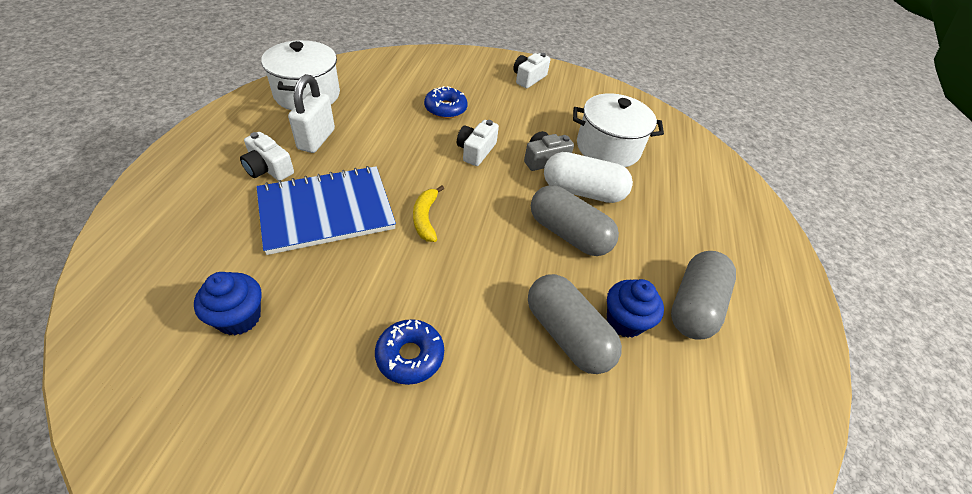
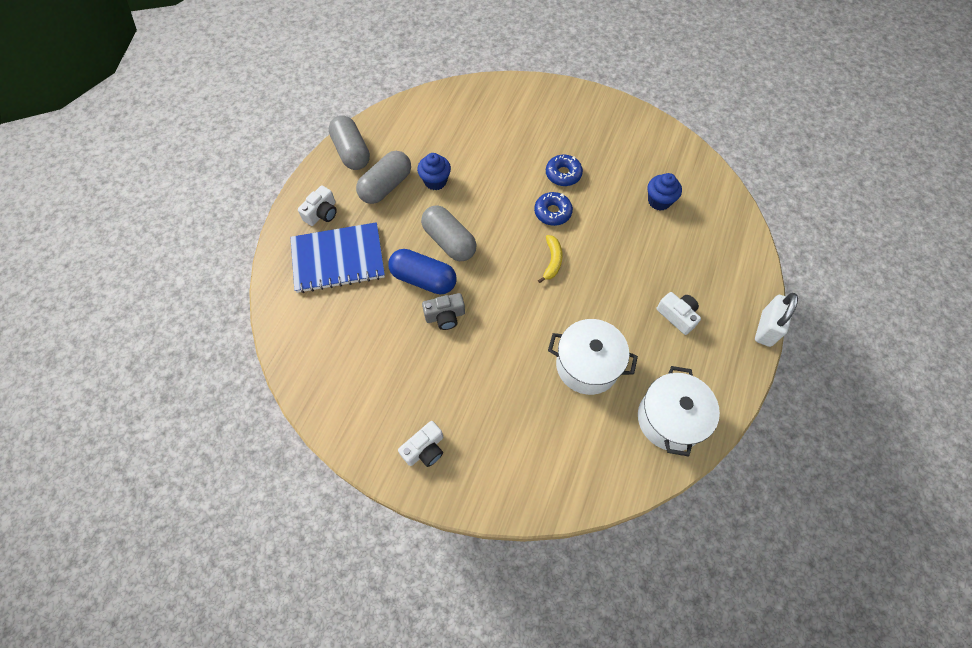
camera: 165 degrees left, 15 degrees up
(316, 139) = (646, 349): white padlock -> white padlock (766, 328)
(326, 211) = (624, 271): blue notebook -> blue notebook (338, 259)
(445, 108) = (528, 392): blue donut -> blue donut (552, 212)
(476, 151) = (505, 329): white camera -> white camera (322, 213)
(567, 334) = (473, 177): grey capsule -> grey capsule (351, 152)
(582, 191) = (423, 279): white capsule -> blue capsule
(608, 148) = (379, 329): white pot -> white pot (587, 365)

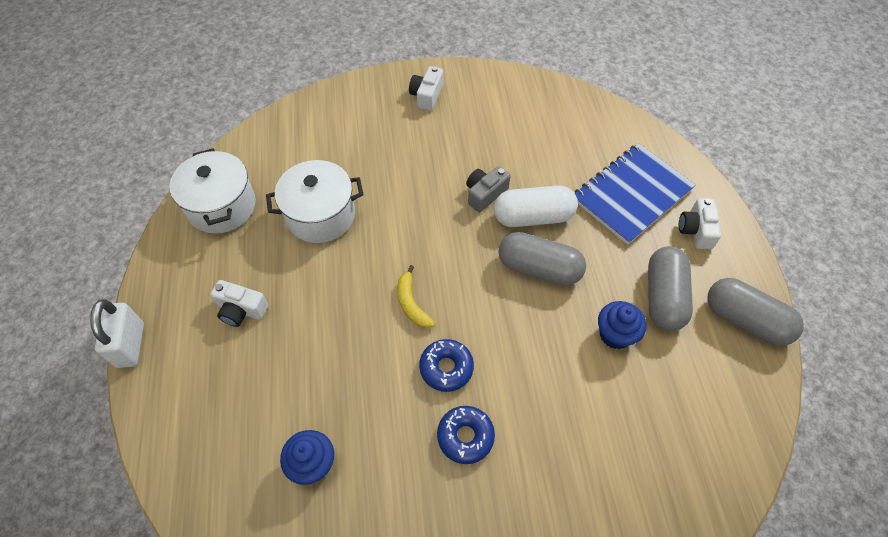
camera: 150 degrees right, 5 degrees down
(423, 279) = (533, 217): blue capsule -> white capsule

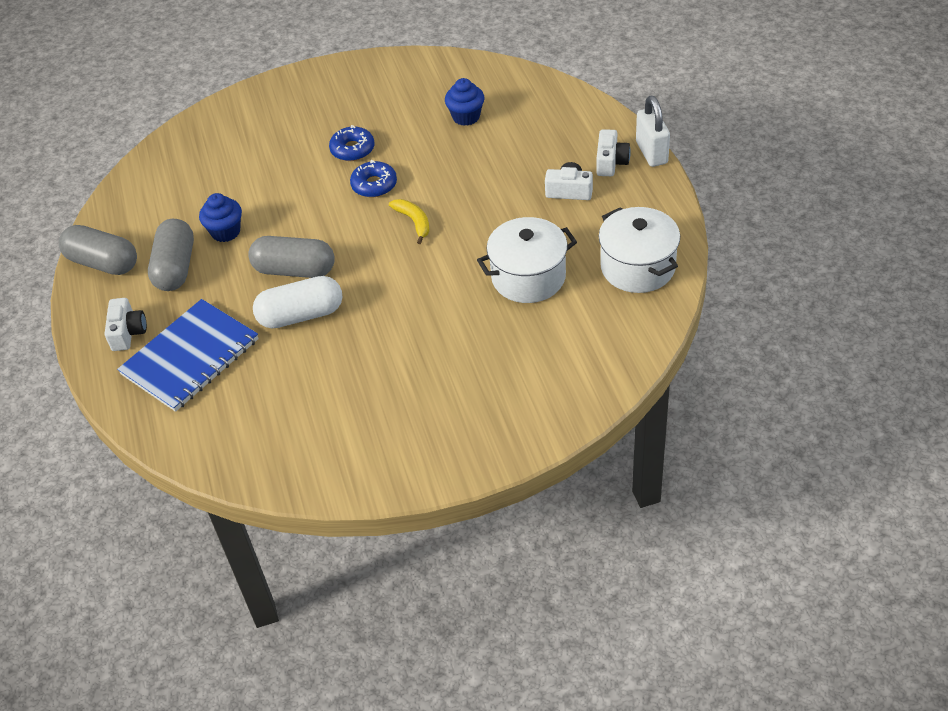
camera: 175 degrees right, 10 degrees down
(427, 95) = (445, 438): white camera -> white camera (611, 162)
(485, 194) = (355, 329): grey camera -> none

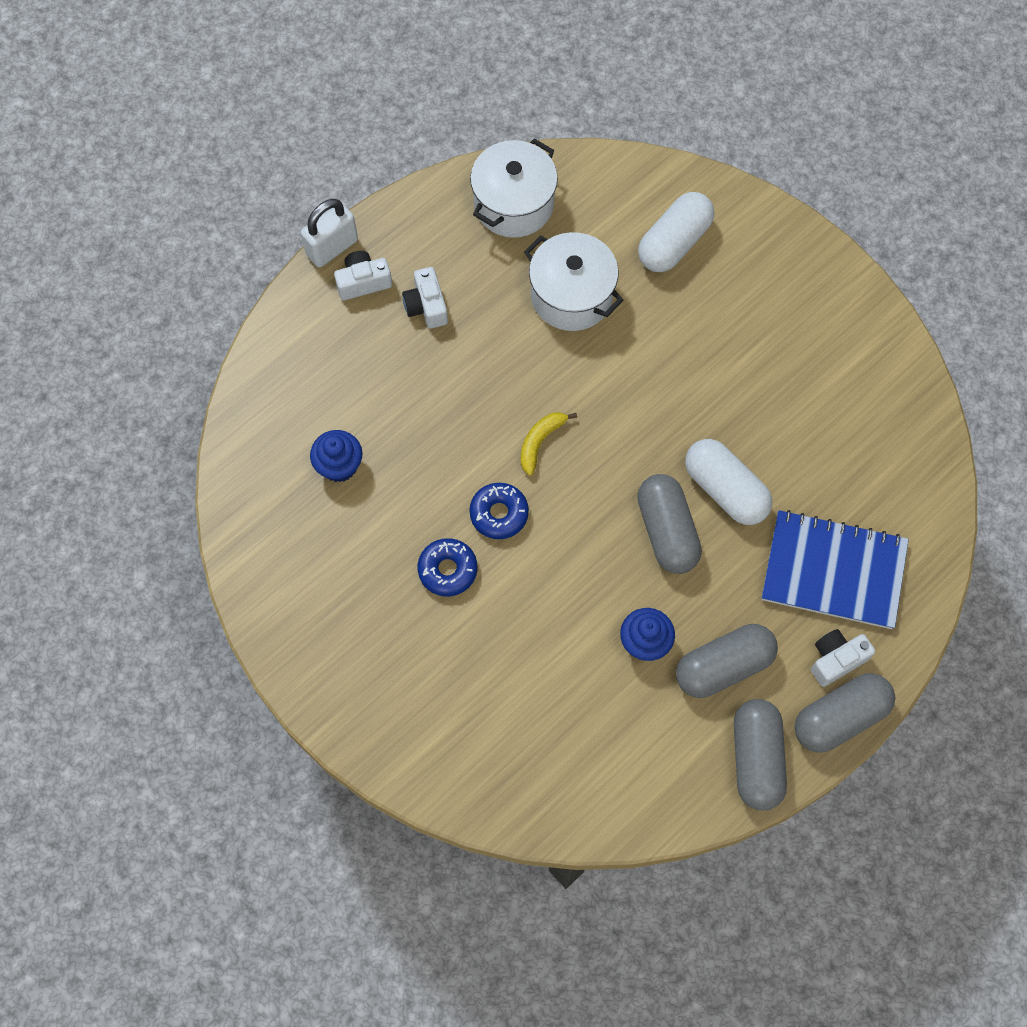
camera: 120 degrees left, 20 degrees up
(89, 318) = (839, 718): none -> grey capsule
(541, 360) = (674, 243): none -> white capsule

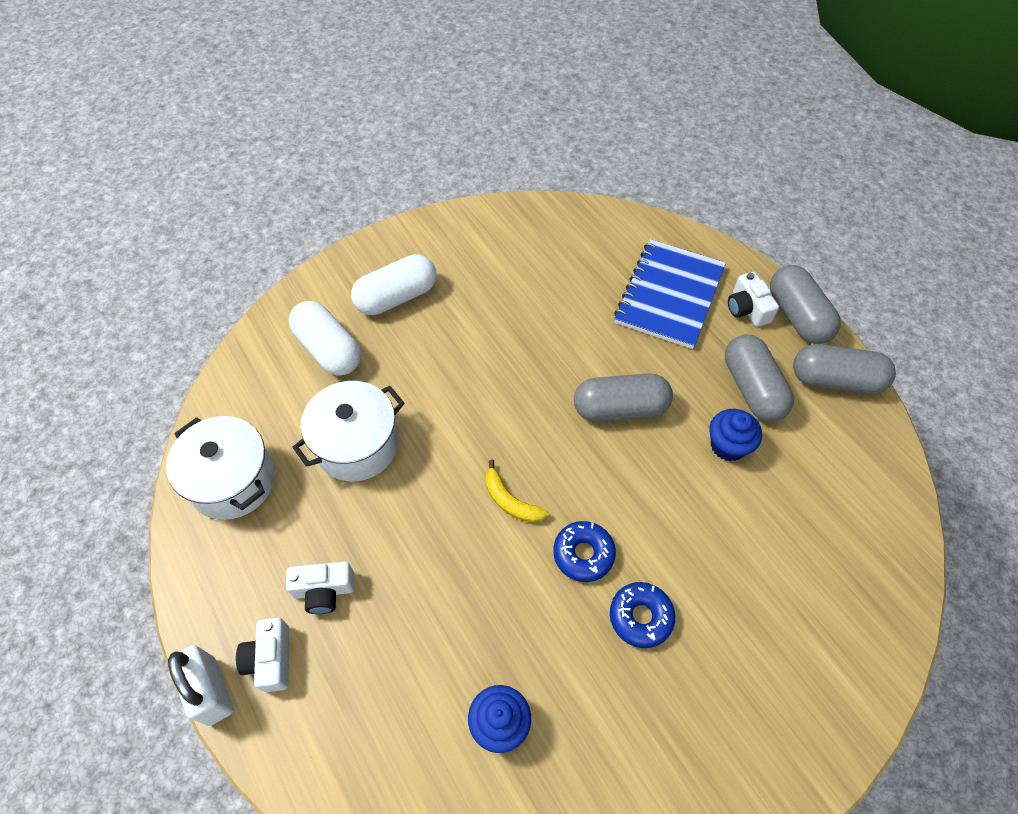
camera: 80 degrees left, 10 degrees down
(725, 490) = (586, 356): white capsule -> white capsule (397, 297)

